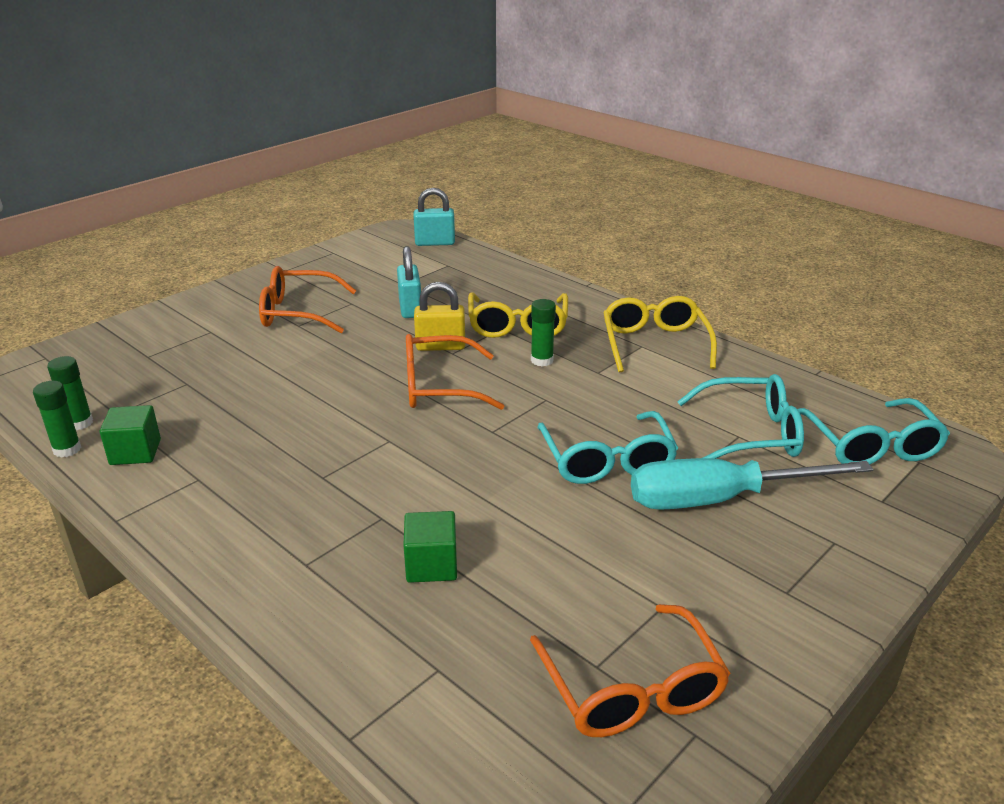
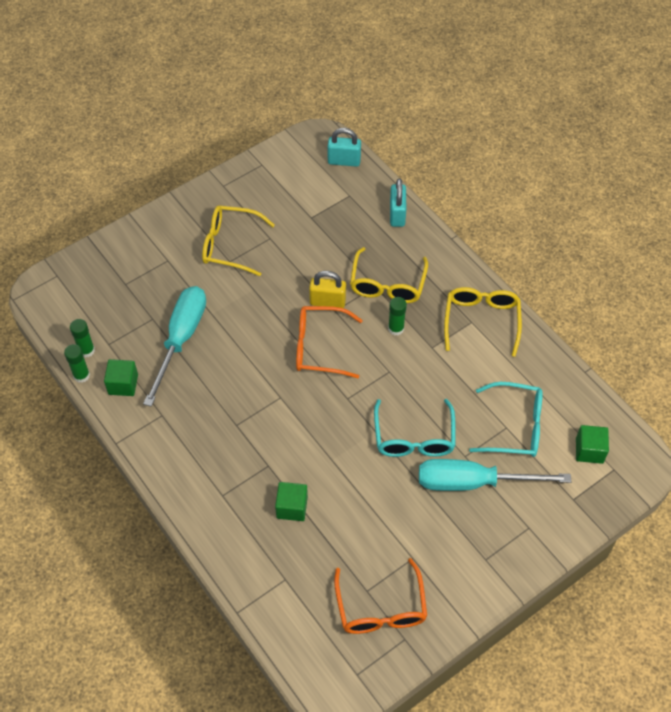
camera: 10 degrees right, 25 degrees up
(230, 398) = (181, 339): none -> turquoise screwdriver
(298, 312) = (230, 245): orange glasses -> yellow glasses
(410, 308) = (312, 251): turquoise padlock -> turquoise padlock (397, 214)
(871, 446) = (589, 450): turquoise glasses -> green cube

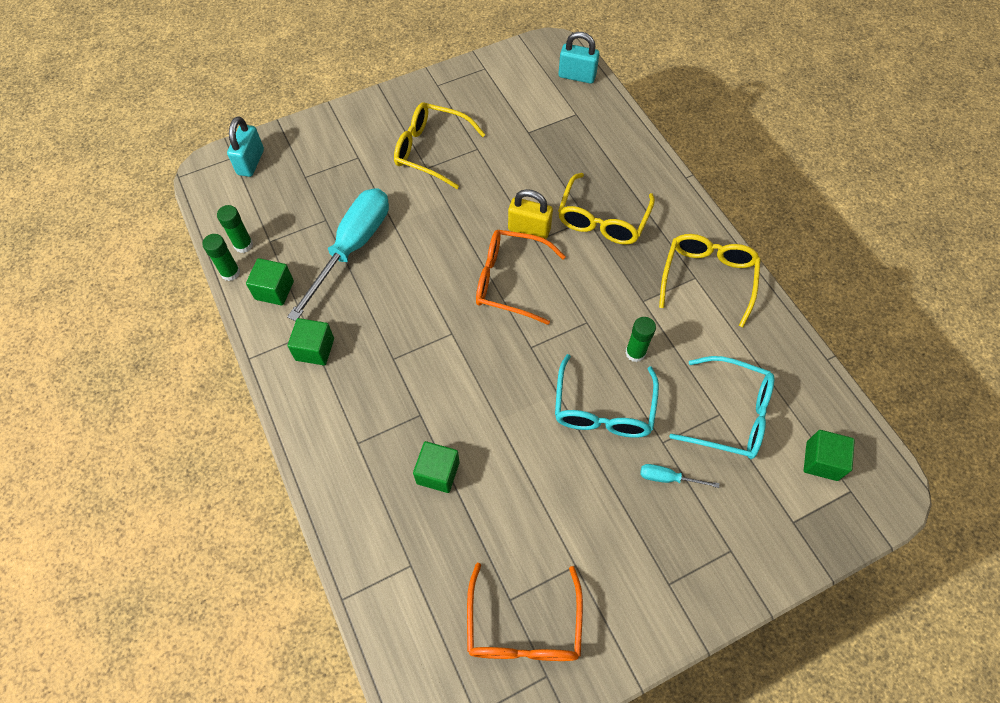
camera: 10 degrees right, 5 degrees up
(169, 427) = (315, 349): none -> green cube
(396, 328) = (603, 272): green glue stick -> green glue stick (635, 353)
(397, 214) = (627, 142): turquoise padlock -> turquoise padlock (251, 162)
(473, 482) = (668, 478): turquoise screwdriver -> turquoise screwdriver, size x0.41

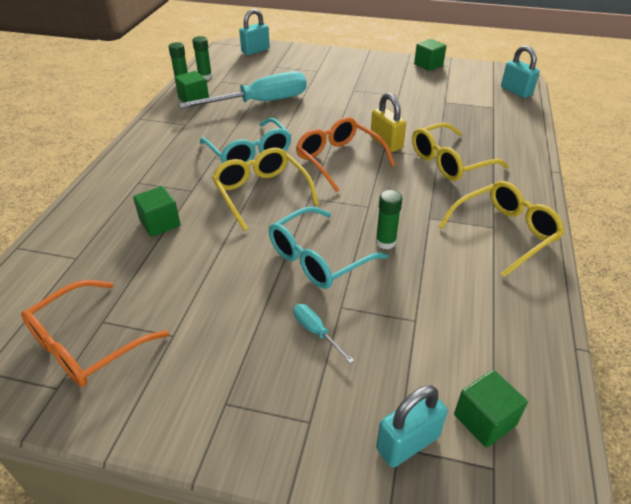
camera: 40 degrees right, 20 degrees down
(315, 349) = (177, 131): green cube -> green cube (428, 65)
(431, 150) = (366, 84): yellow glasses -> yellow glasses (261, 193)
(731, 415) = (425, 327): turquoise glasses -> turquoise glasses (249, 153)
(796, 515) = (407, 443): none -> turquoise padlock

